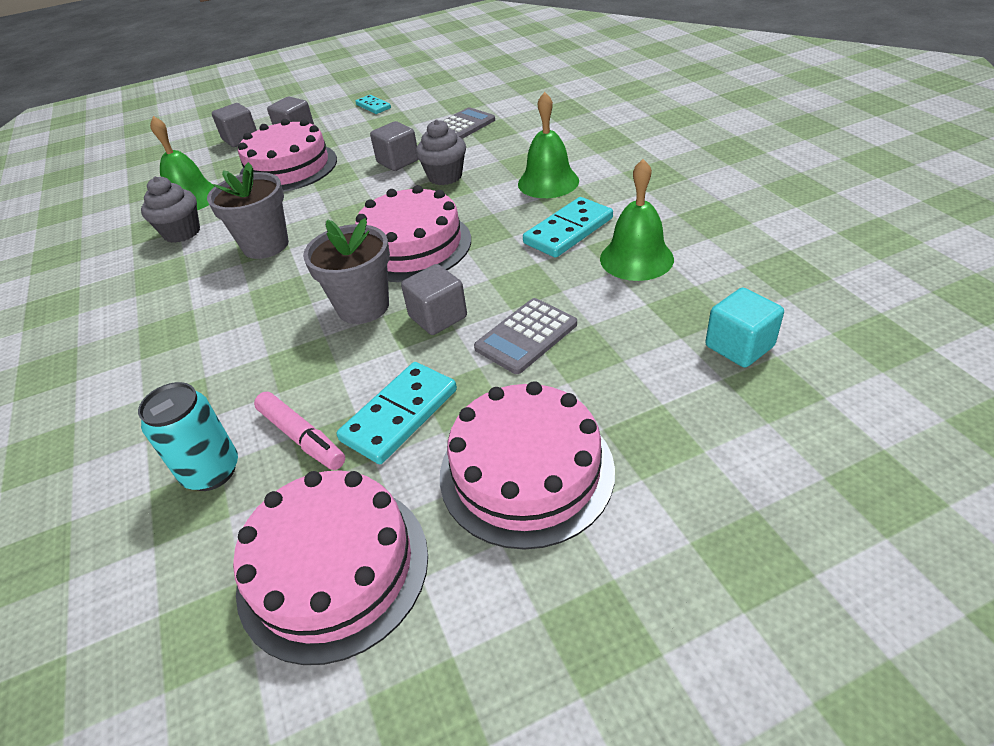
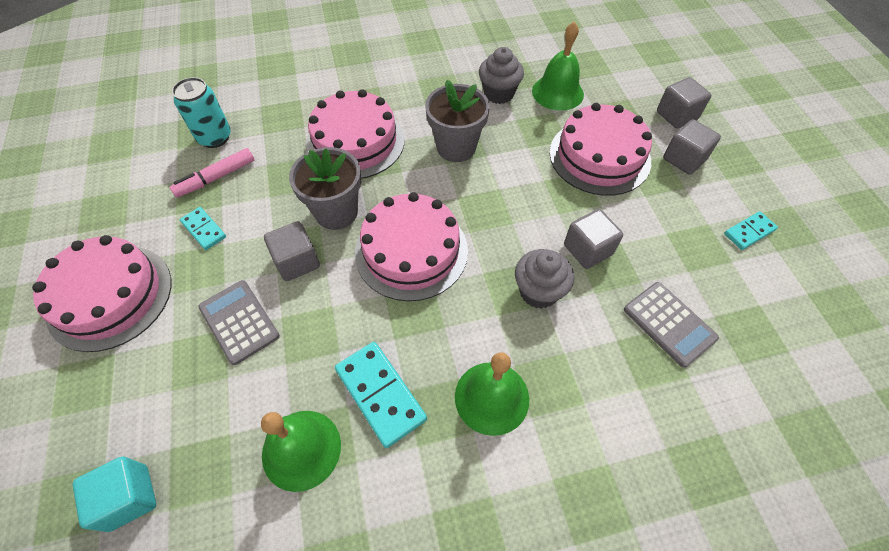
camera: 95 degrees right, 15 degrees up
(333, 568) = (110, 194): pink cake -> pink cake (355, 142)
(399, 415) = (204, 229): turquoise domino -> turquoise domino, size x0.59

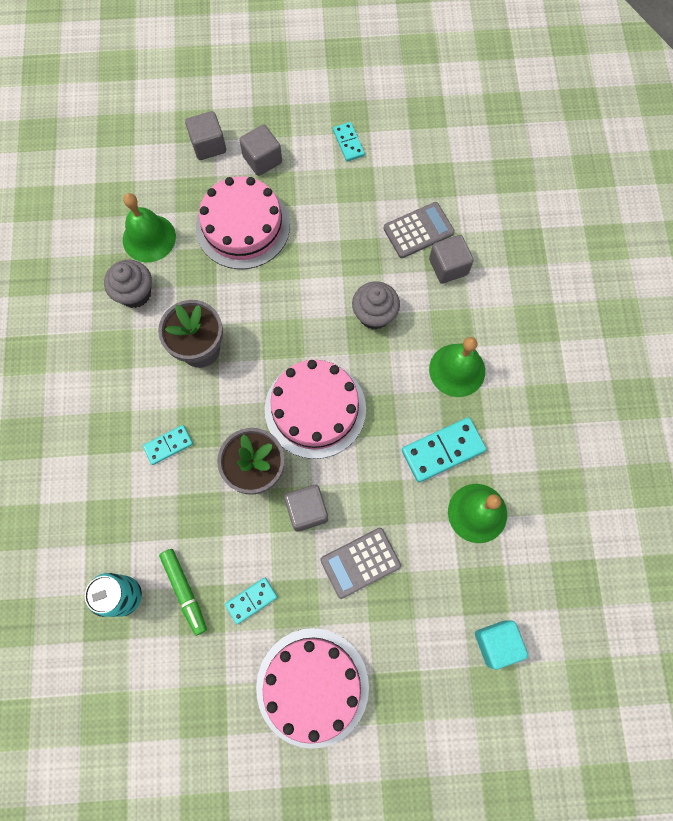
camera: 80 degrees left, 15 degrees up
(216, 178) = (184, 591): pink marker -> green marker
(355, 142) = (168, 445): pink cake -> turquoise domino
(588, 249) = (341, 266): grey cube -> grey cube (448, 267)

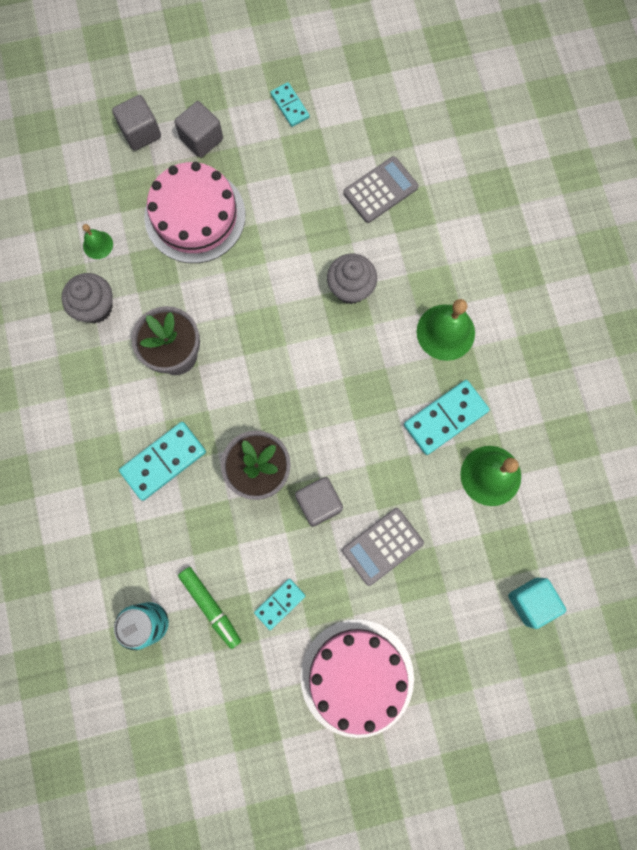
camera: 10 degrees left, 5 degrees up
(149, 238) = (98, 245): green bell -> green bell, size x0.53
(168, 445) = (163, 461): turquoise domino -> turquoise domino, size x1.69
(315, 409) = (307, 397): pink cake -> none
(448, 267) = (418, 224): grey cube -> none

